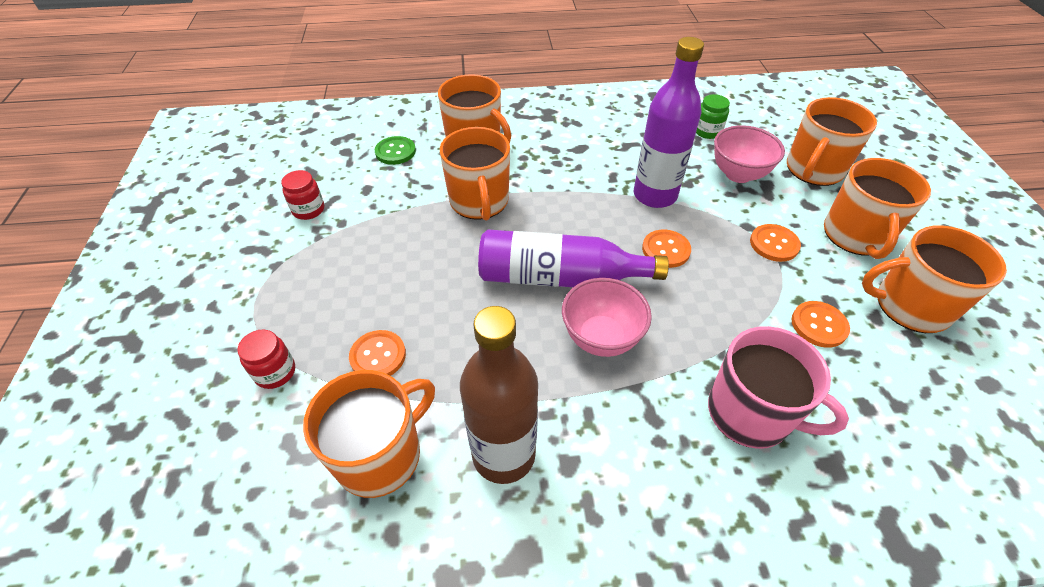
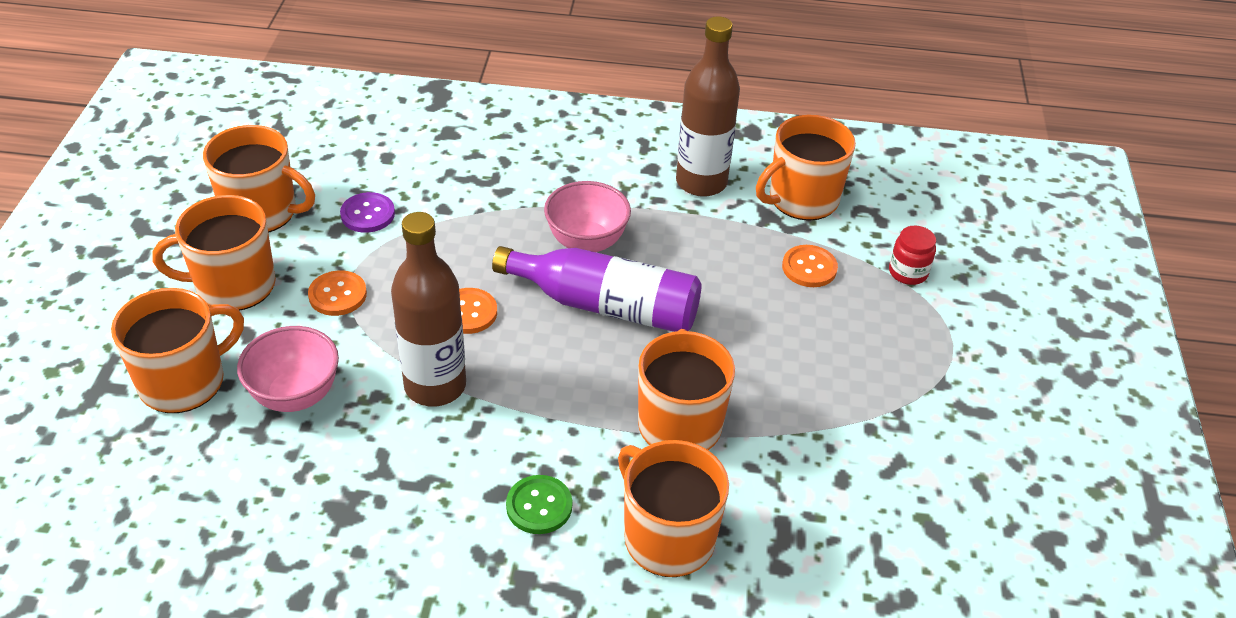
camera: 170 degrees left, 5 degrees down
(308, 210) = (920, 458): red jar -> none
(395, 152) = (801, 547): green button -> green button (539, 506)
(655, 195) = (435, 386): purple bottle -> brown bottle
(707, 131) = (274, 485): green jar -> none
(750, 413) = (486, 169): pink mug -> none
(819, 325) = (368, 214): orange button -> purple button
(856, 236) = (233, 286): orange mug -> orange mug turned 120 degrees counterclockwise

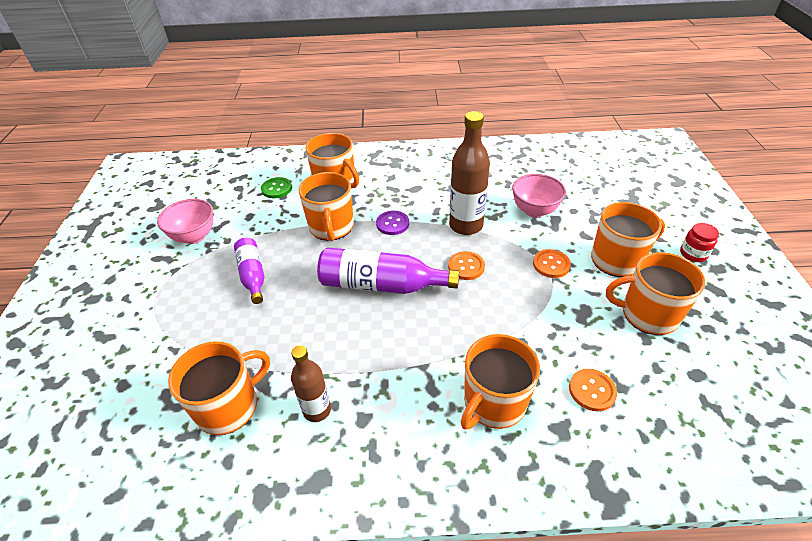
camera: 175 degrees right, 0 degrees up
(184, 381) = (595, 208): orange mug -> orange mug (493, 403)
(368, 214) = (573, 326): purple button -> purple button (392, 224)
(539, 506) = (395, 186): green button -> green button (277, 189)
(586, 242) = (404, 330): pink bowl -> pink bowl (194, 237)
(701, 182) = (317, 410): brown bottle -> brown bottle, size x0.61
(808, 353) = (253, 275): none -> purple bottle
(809, 268) = (238, 337): orange button -> orange button (592, 390)
(908, 272) = (163, 346): red jar -> red jar (693, 254)

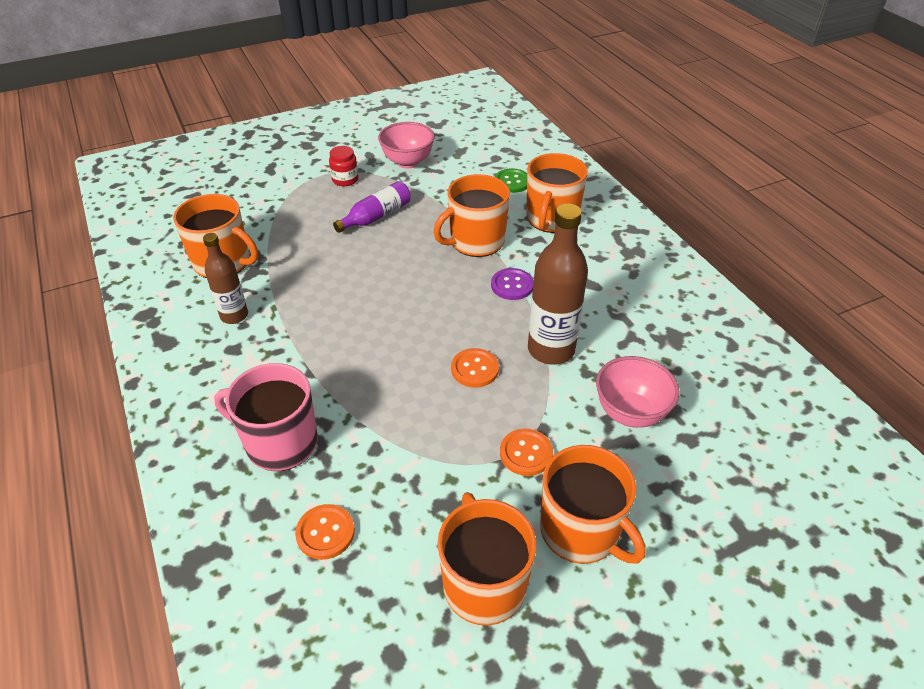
camera: 65 degrees right, 0 degrees up
(381, 285) = (408, 307): purple bottle -> none
(493, 403) = (280, 442): orange mug -> pink mug
(693, 254) = (660, 641): red jar -> red jar (345, 180)

